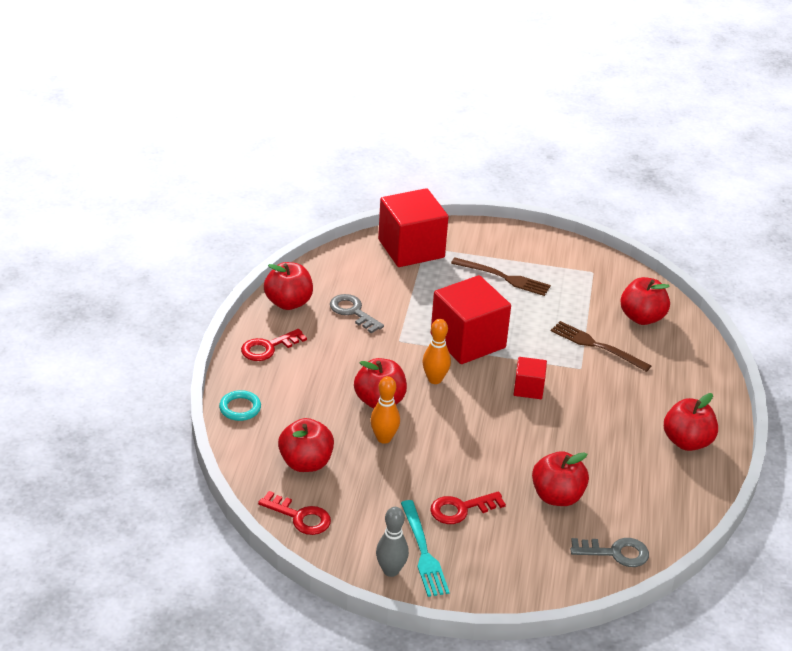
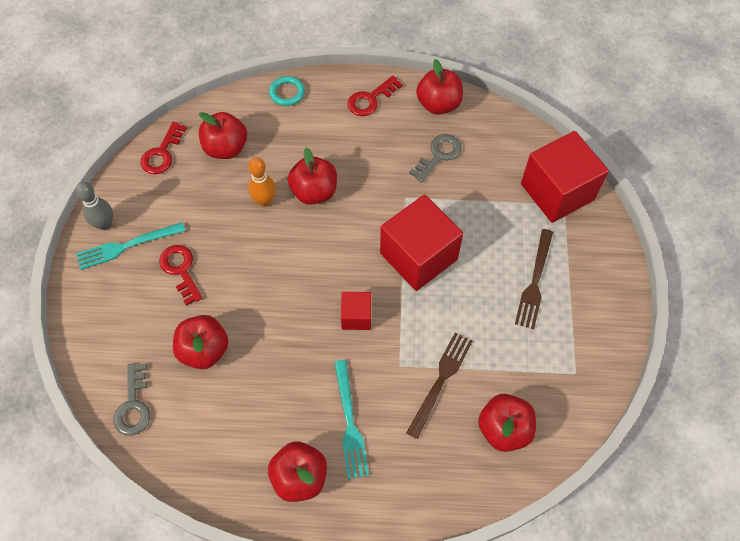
camera: 85 degrees right, 25 degrees up
(268, 347) = (370, 99): red key -> red key turned 90 degrees counterclockwise
(435, 379) = (353, 233): orange bowling pin -> none
(636, 405) = (350, 423): none -> turquoise fork

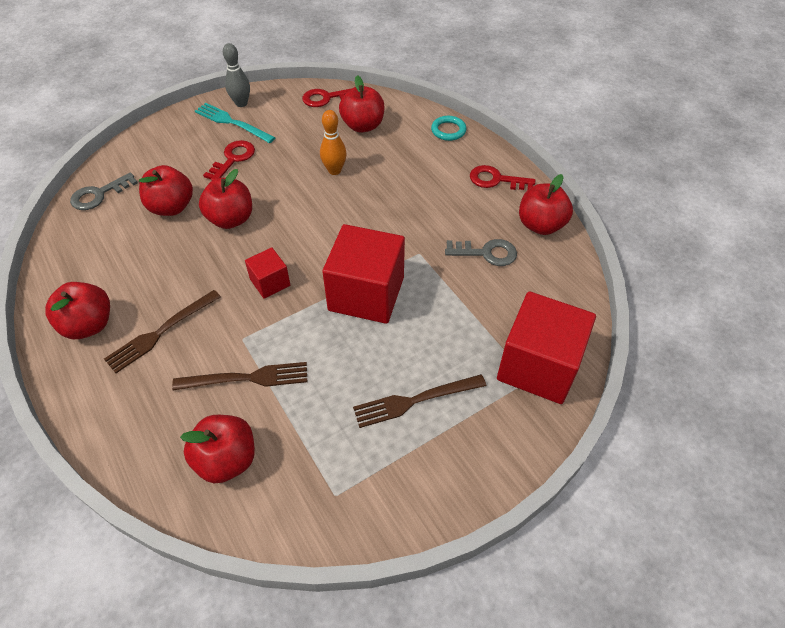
camera: 55 degrees right, 10 degrees down
(314, 192) = (370, 194): red apple -> red apple (231, 219)
(350, 423) = (160, 332): turquoise fork -> brown fork

